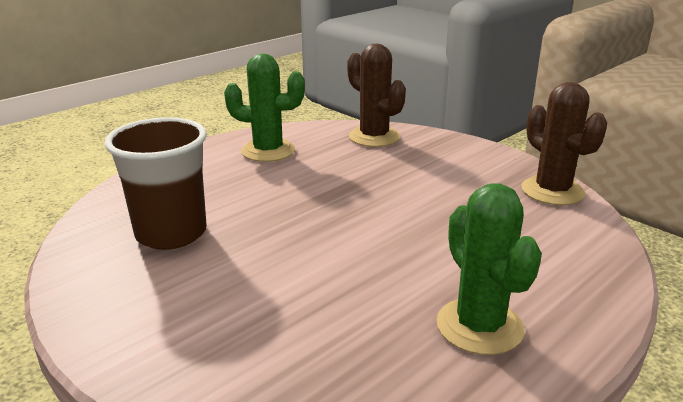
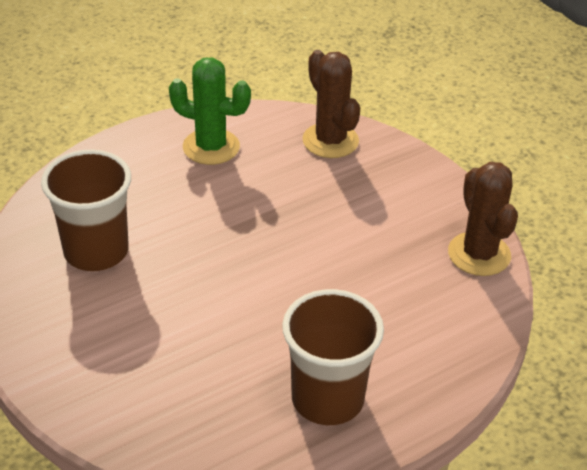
camera: 10 degrees right, 15 degrees up
(479, 326) = (327, 399): green cactus -> brown cup

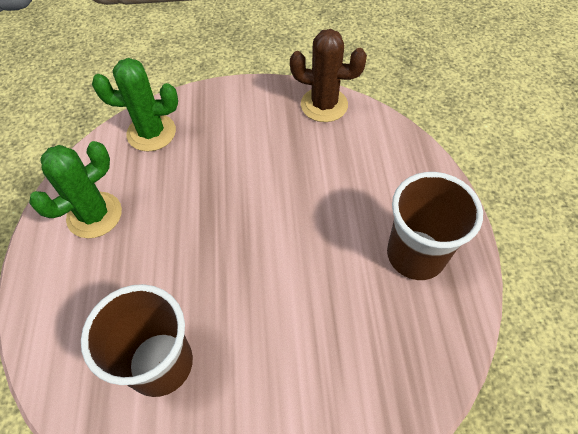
camera: 60 degrees left, 15 degrees up
(330, 141) = (151, 133): brown cactus -> green cactus

